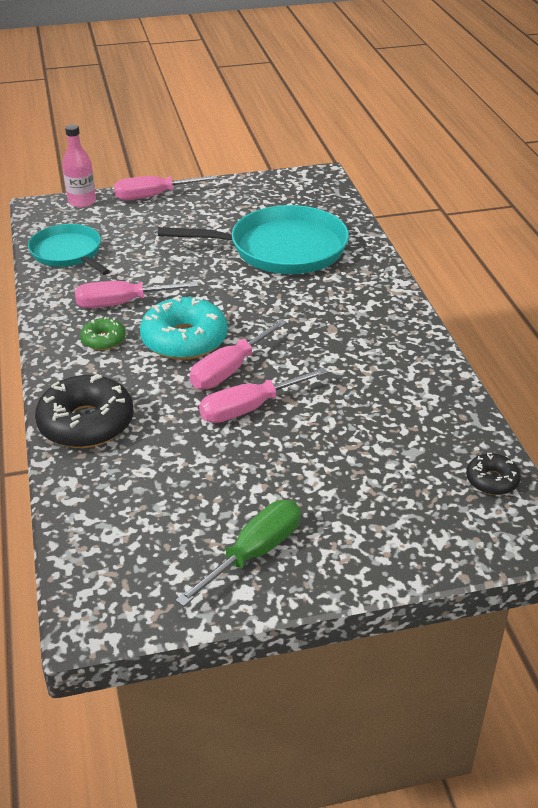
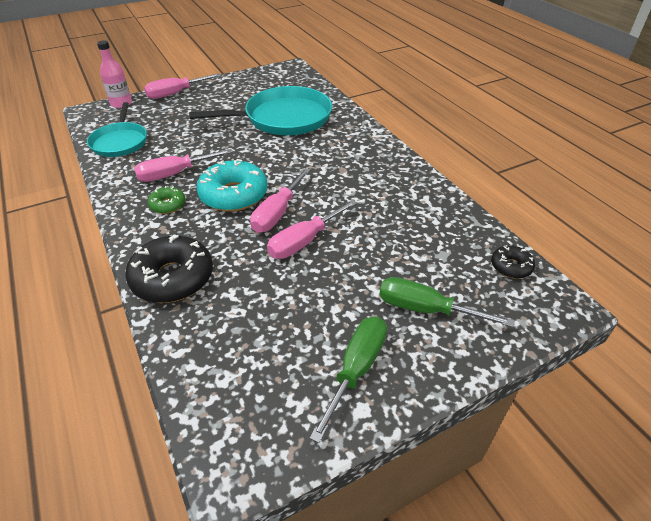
camera: 15 degrees left, 5 degrees up
(68, 253) = (120, 142): turquoise pan -> turquoise pan turned 135 degrees counterclockwise
(361, 508) = (426, 309): none -> green screwdriver

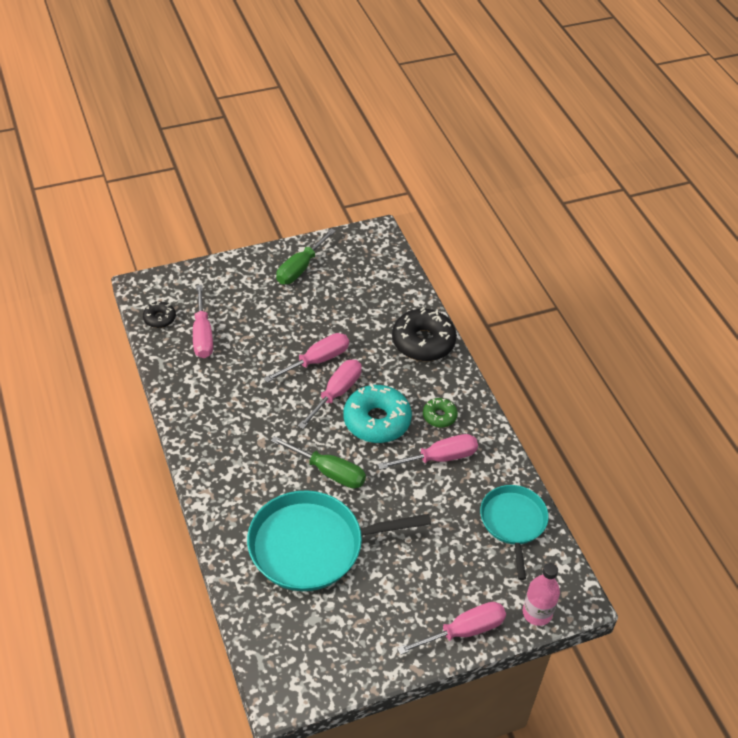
camera: 175 degrees left, 5 degrees up
(426, 309) = (241, 296): green screwdriver -> green screwdriver (328, 472)
(448, 254) = (202, 335): none -> pink screwdriver

